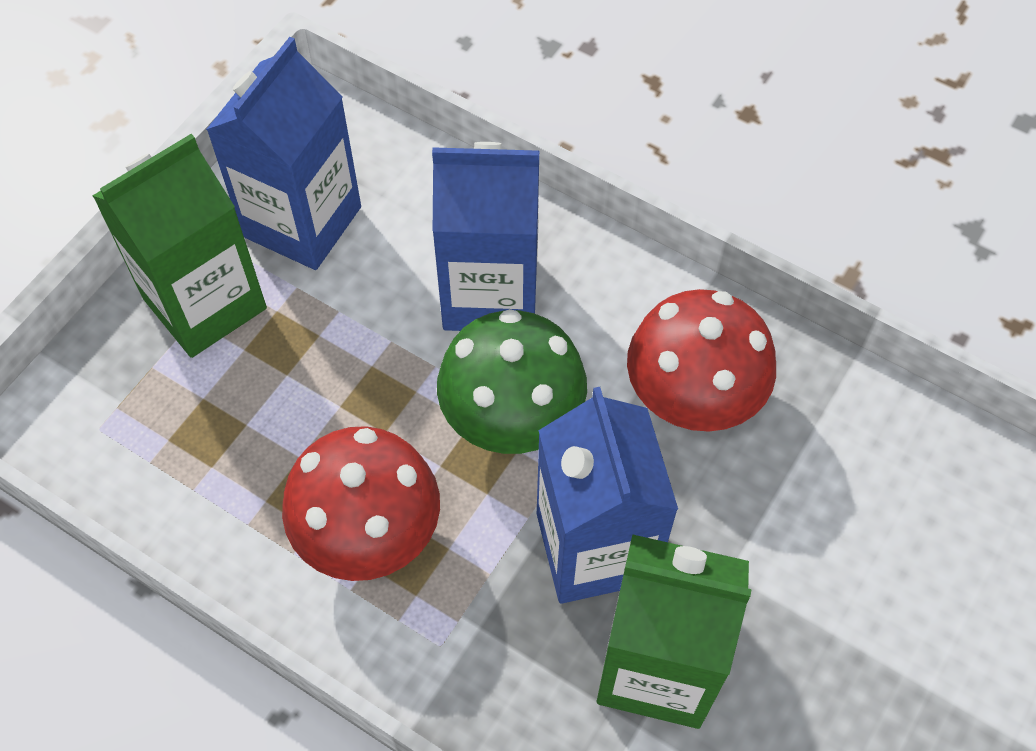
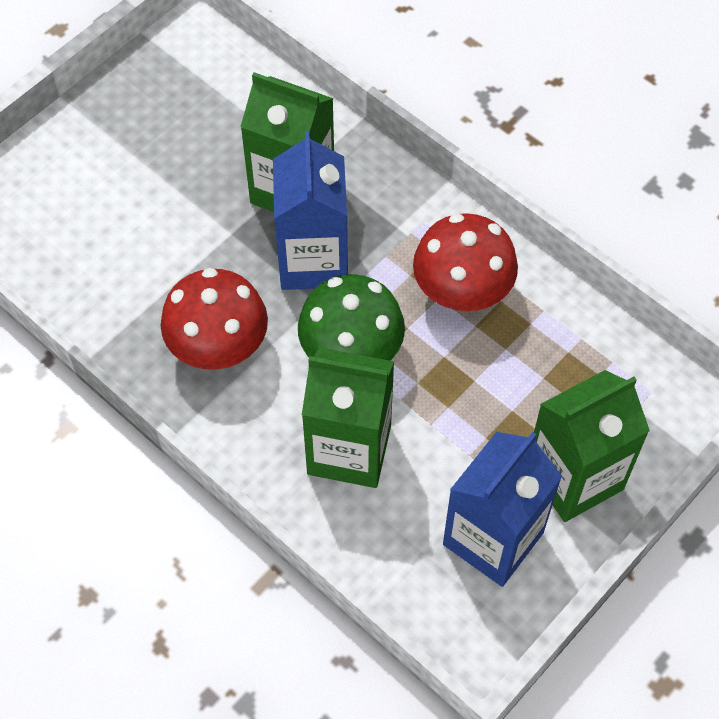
camera: 170 degrees left, 0 degrees up
(490, 293) = (349, 450): blue carton -> green carton

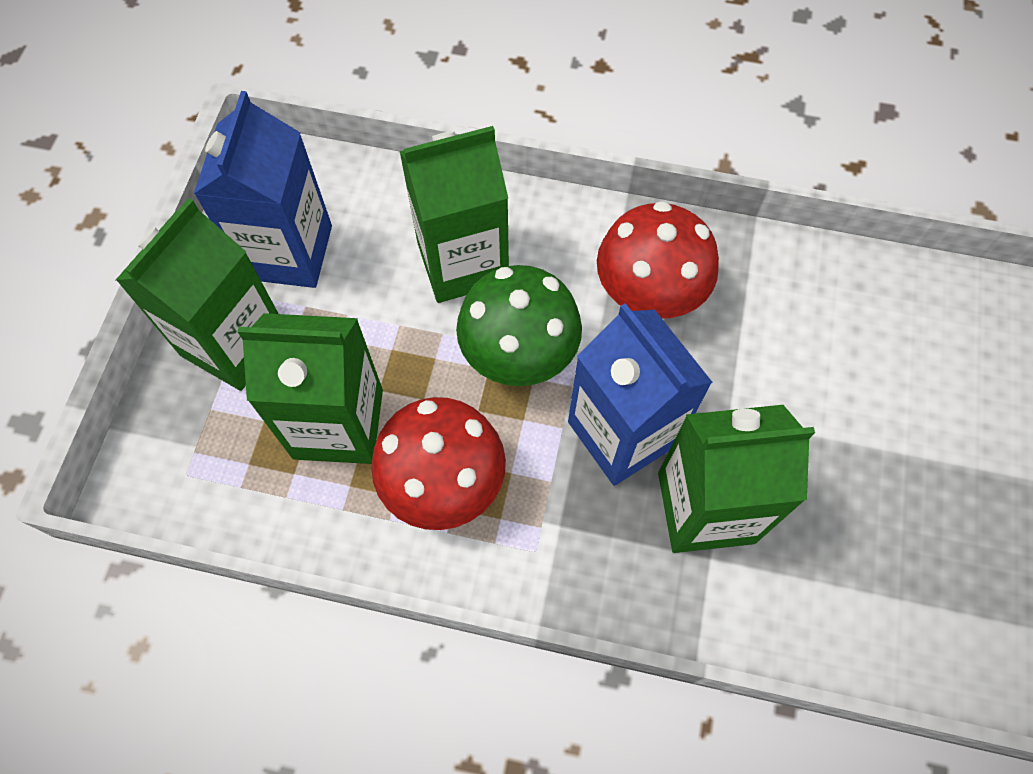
camera: 150 degrees right, 5 degrees up
(518, 370) = (338, 424): none -> green carton

